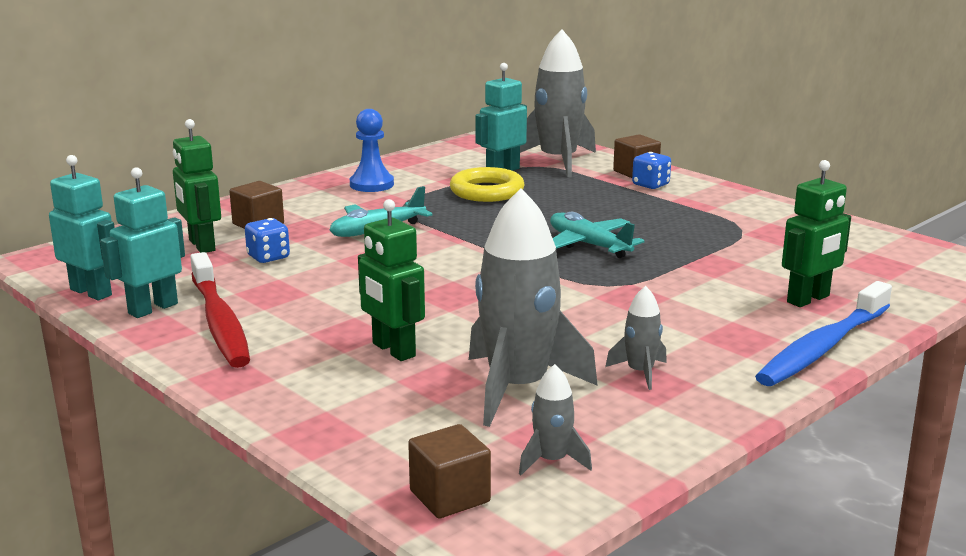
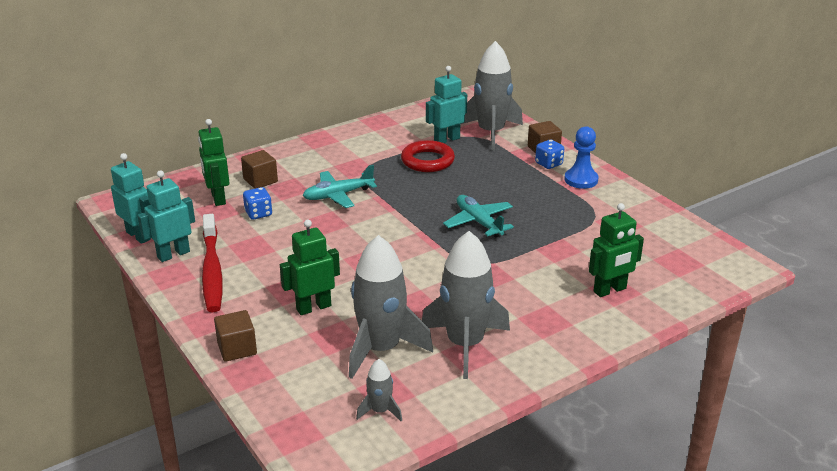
camera: 10 degrees right, 10 degrees up
(371, 184) = (349, 147): blue pawn -> blue pawn (581, 180)
(393, 350) = (313, 307): green robot -> green robot turned 90 degrees clockwise
(449, 496) = (309, 430): brown cube -> brown cube (237, 348)
(487, 191) = (427, 161): yellow ring -> red ring
(640, 372) = (465, 344): grey rocket -> grey rocket, size x2.17
(822, 347) = (598, 335): blue toothbrush -> none

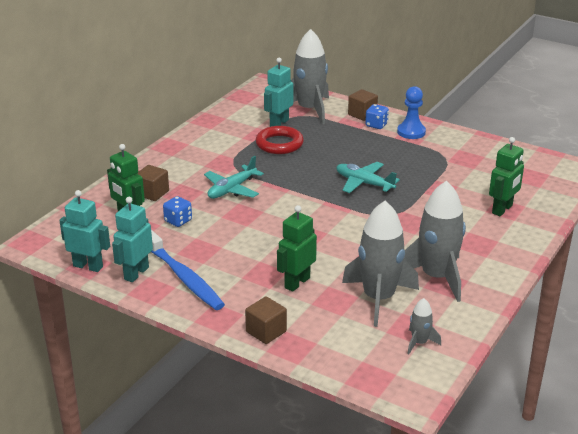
camera: 25 degrees left, 0 degrees up
(212, 271) = (184, 277): red toothbrush -> blue toothbrush

